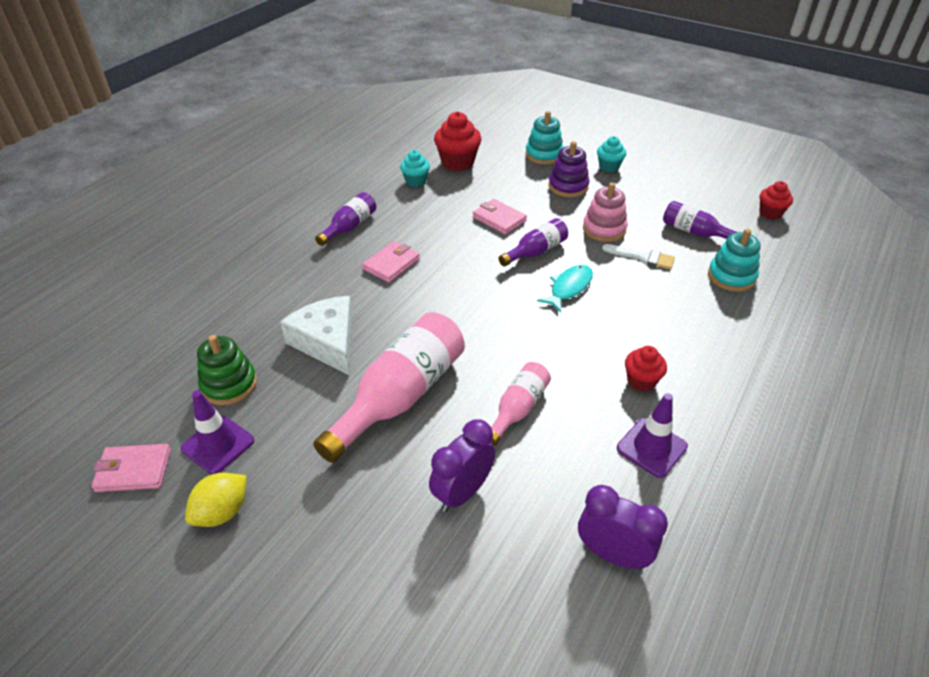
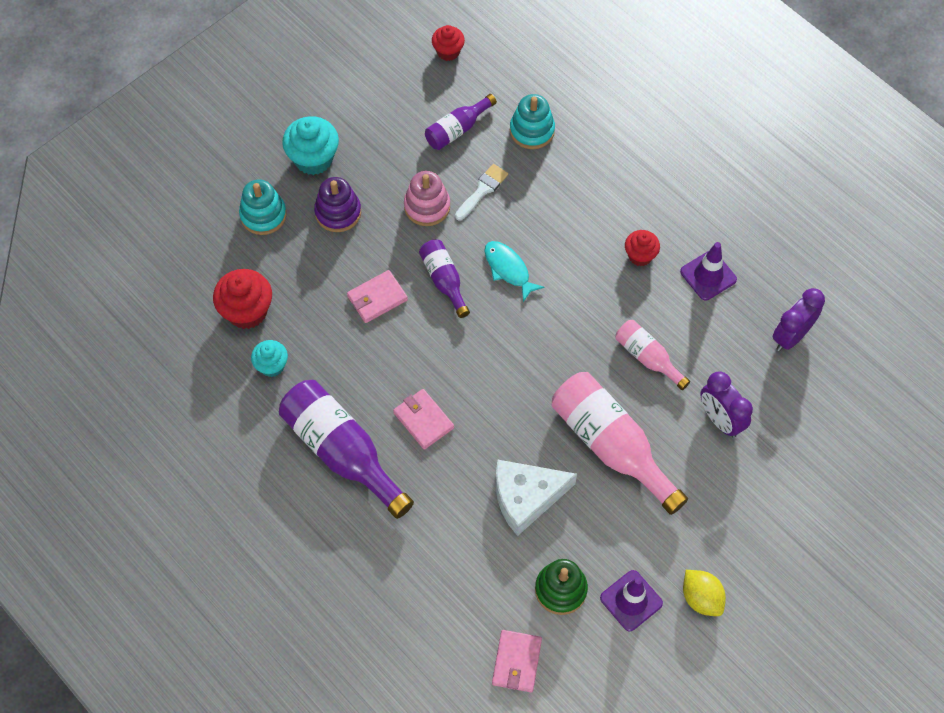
camera: 75 degrees left, 20 degrees up
(134, 470) = (643, 670): pink wallet -> pink wallet (516, 662)
(349, 227) = (342, 452): purple bottle -> purple bottle, size x1.85
(609, 167) = (313, 159): turquoise cupcake -> turquoise cupcake, size x1.63

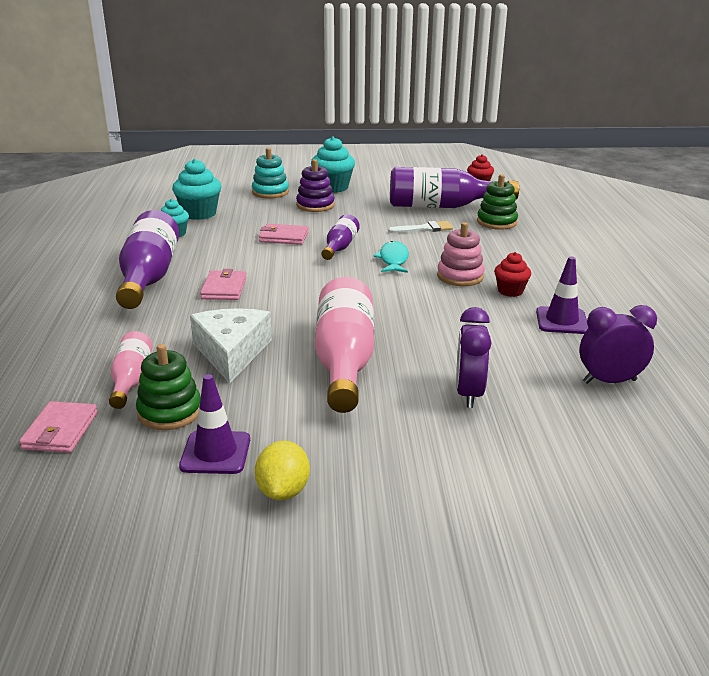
camera: 40 degrees right, 35 degrees down
(247, 311) = (199, 213): red cupcake -> turquoise cupcake
(427, 206) = (376, 221): pink stacking toy -> pink stacking toy (460, 276)
(457, 129) = (442, 206): purple bottle -> purple bottle, size x1.85
(516, 662) = (60, 431): pink wallet -> pink wallet turned 45 degrees counterclockwise
(526, 497) = (231, 352): white cheese -> white cheese turned 60 degrees clockwise
(532, 130) = (496, 222): turquoise stacking toy -> green stacking toy
(647, 357) = (446, 335): pink bottle -> pink bottle (131, 380)

